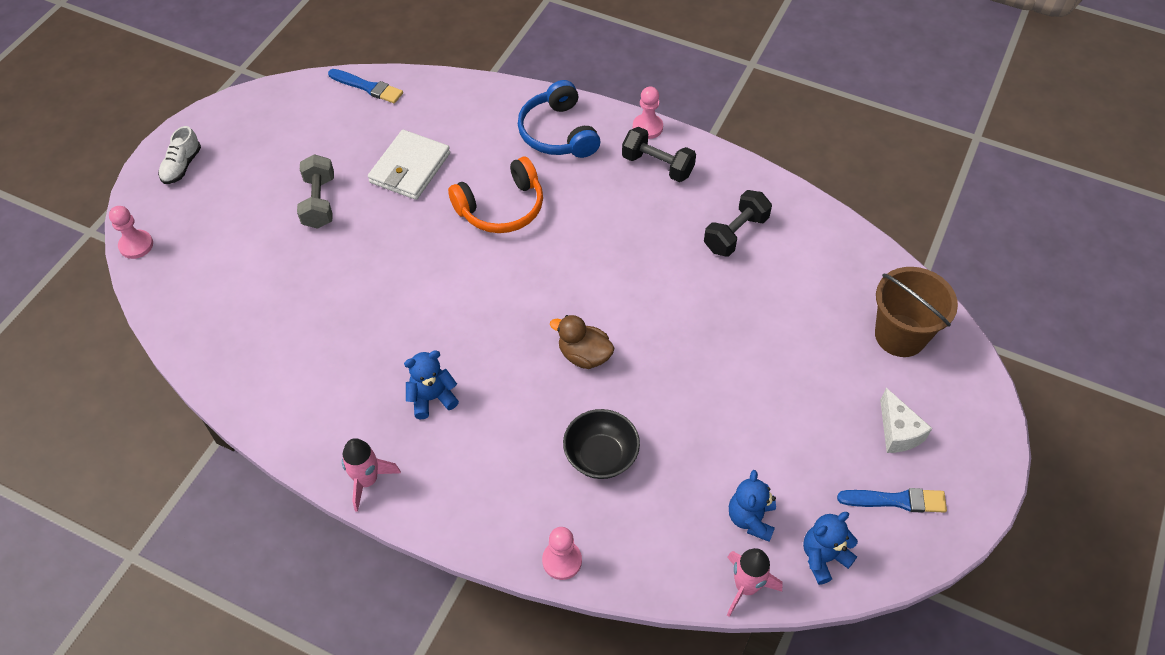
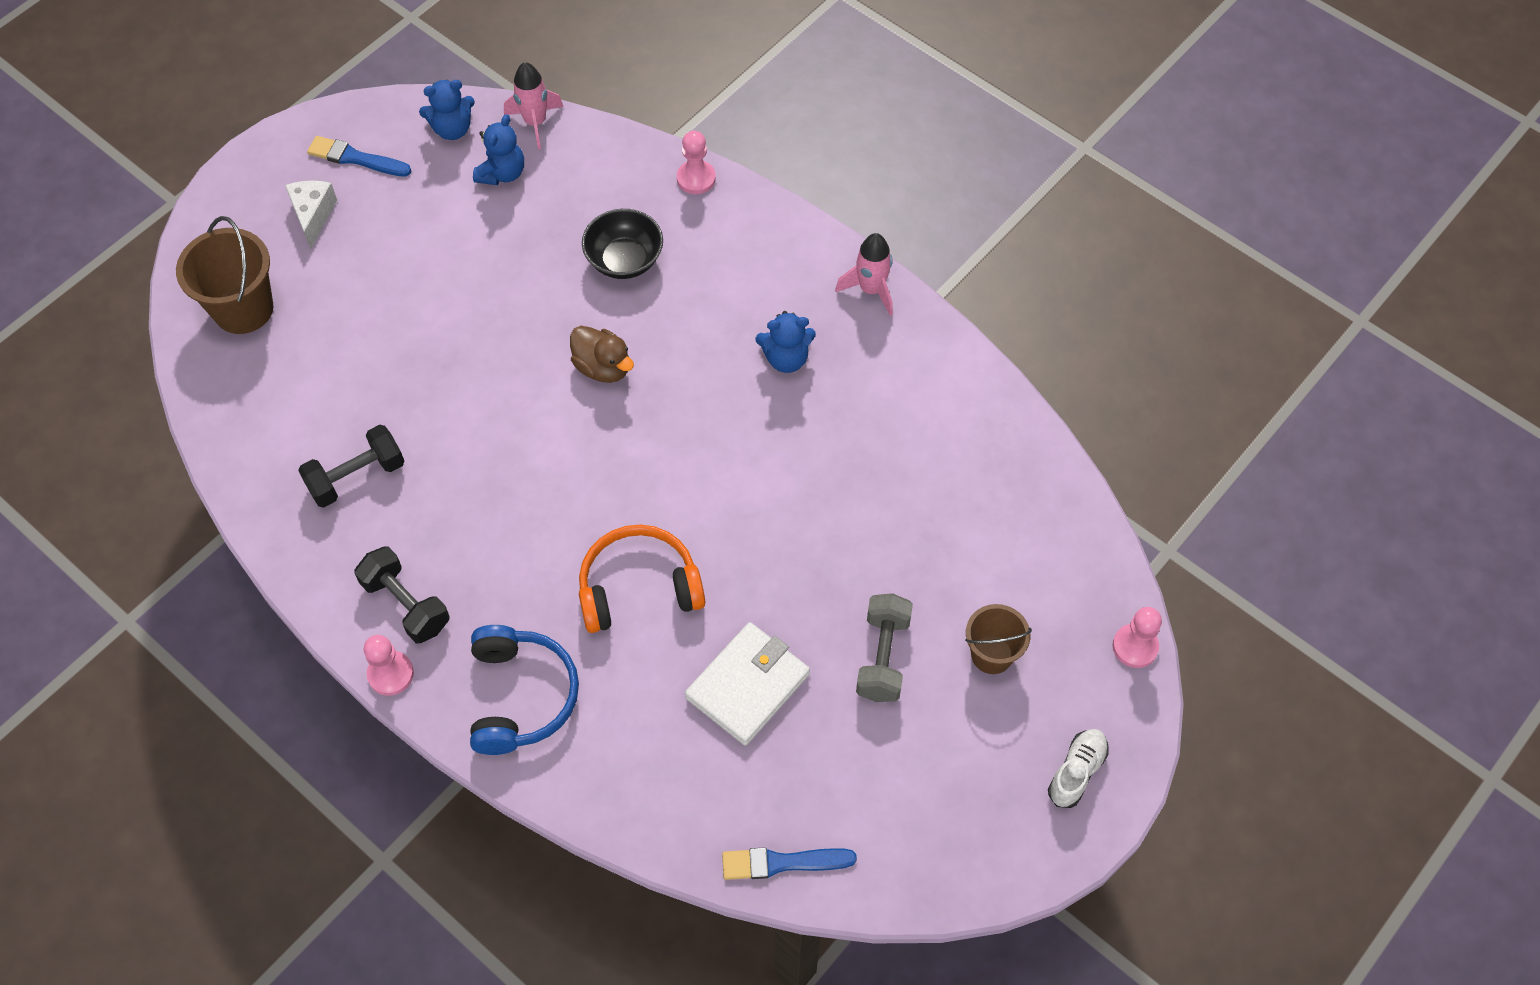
camera: 165 degrees left, 5 degrees up
(241, 219) = (991, 654): none -> brown bucket
(367, 87) = (782, 863): blue brush -> blue brush turned 45 degrees counterclockwise

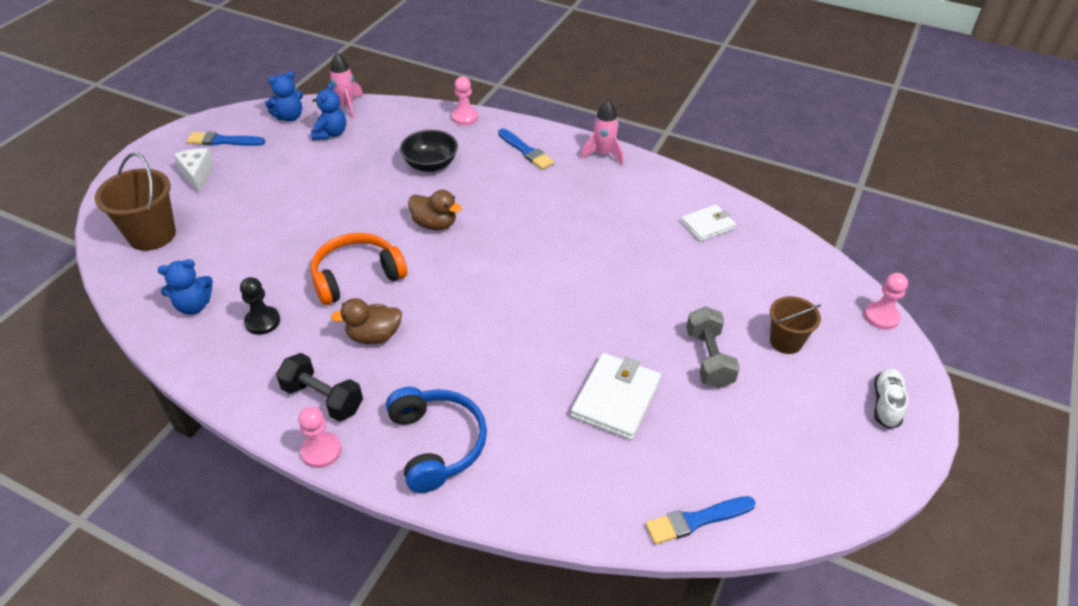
camera: 15 degrees left, 15 degrees down
(356, 477) = (262, 321): black dumbbell -> black pawn
(484, 529) = (374, 336): none -> brown duck
(639, 588) = (507, 351): orange headphones -> orange headphones (357, 276)
(763, 261) = (526, 151): none -> blue brush
(786, 358) = (562, 198): blue teddy bear -> blue teddy bear (194, 306)
(968, 447) = (707, 225): none -> white wallet

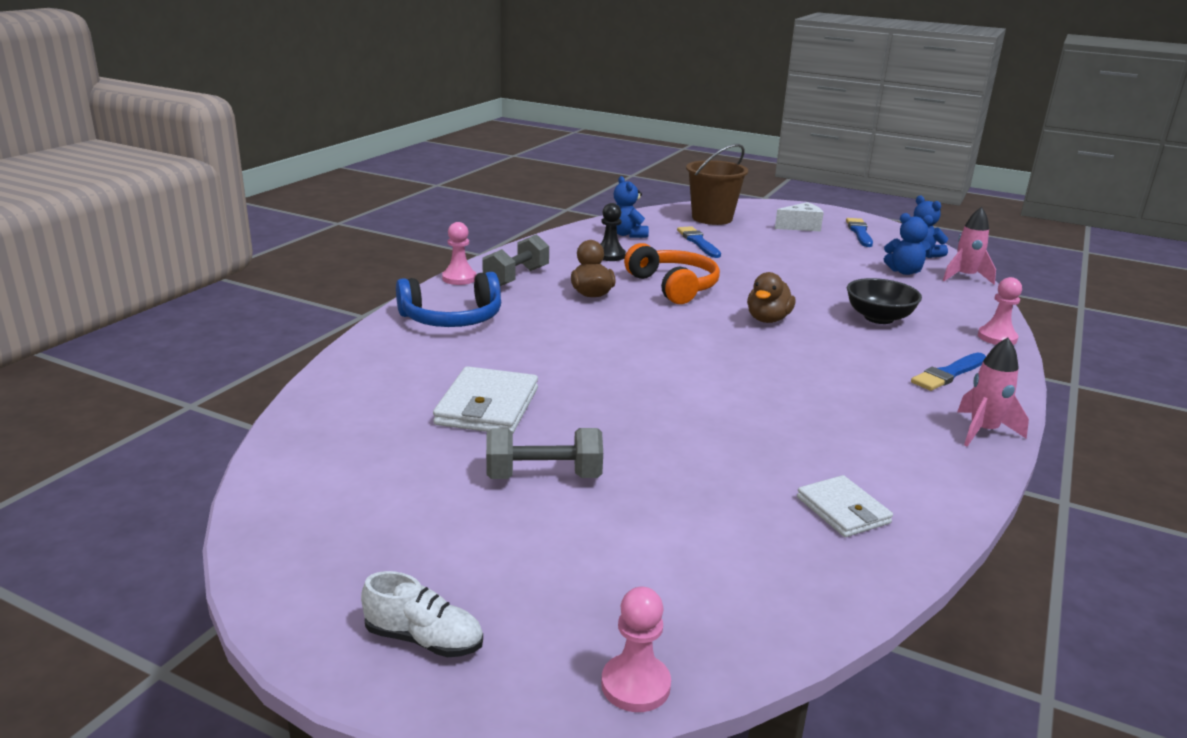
camera: 90 degrees right, 20 degrees down
(323, 398) = (516, 277): black dumbbell -> grey dumbbell
(616, 399) = (487, 406): white wallet -> white wallet turned 75 degrees clockwise
(696, 520) = (301, 440): blue brush -> blue brush (698, 242)
(786, 341) = (574, 551): brown bucket -> none

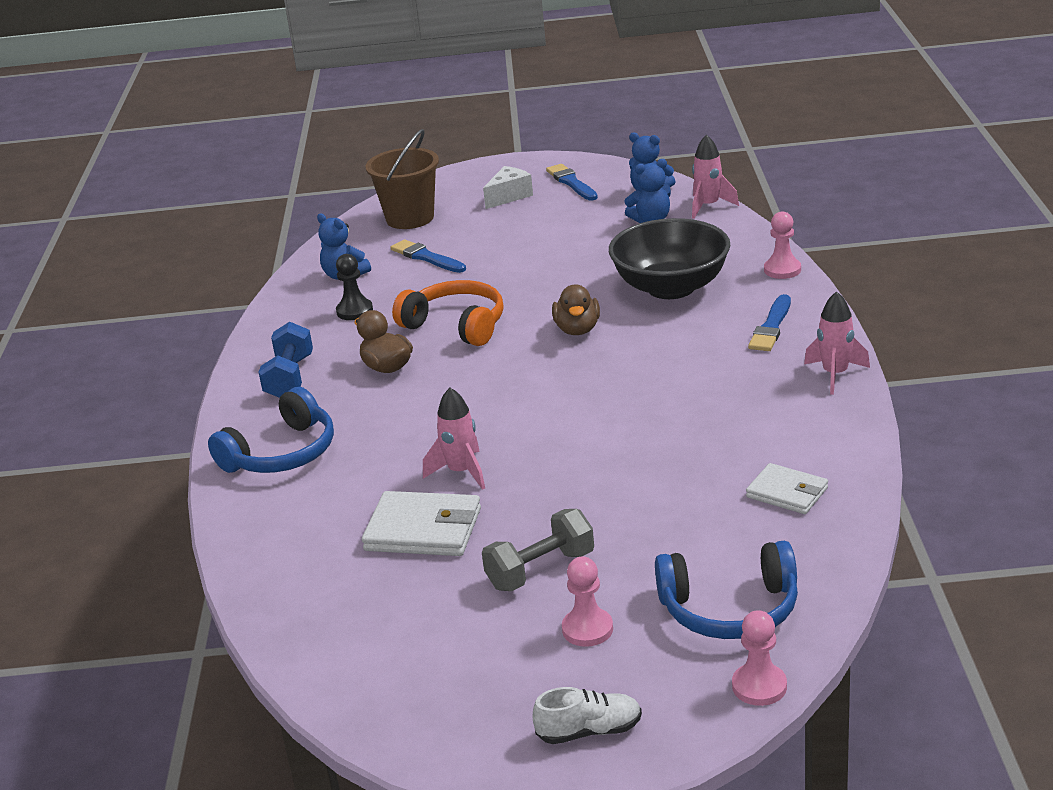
camera: 25 degrees left, 5 degrees up
(459, 278) = (231, 403): pink pawn -> pink pawn (587, 629)
(487, 406) = (423, 529): white wallet -> white wallet turned 60 degrees counterclockwise
(516, 277) = (290, 378): grey dumbbell -> blue dumbbell
(565, 379) = (461, 472): none -> pink rocket
(681, 591) = (730, 609): none -> blue headphones
(878, 318) = (671, 287): black bowl -> black bowl, size x1.61

